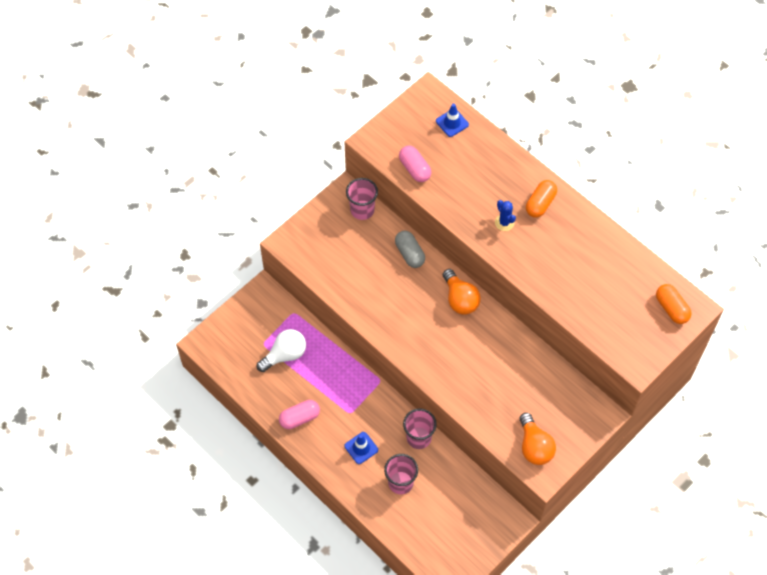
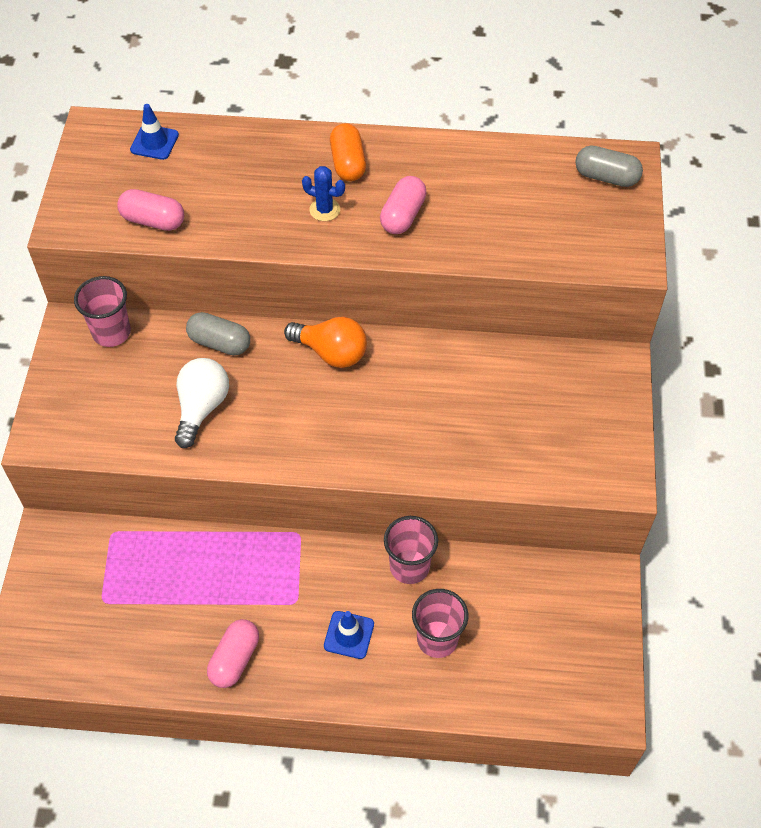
camera: 40 degrees left, 5 degrees down
(285, 355) = (145, 593): white light bulb -> white light bulb (202, 408)
(534, 446) = (580, 457): orange light bulb -> none
(541, 254) = (403, 215): none -> pink capsule
(671, 308) = (606, 177): orange capsule -> grey capsule

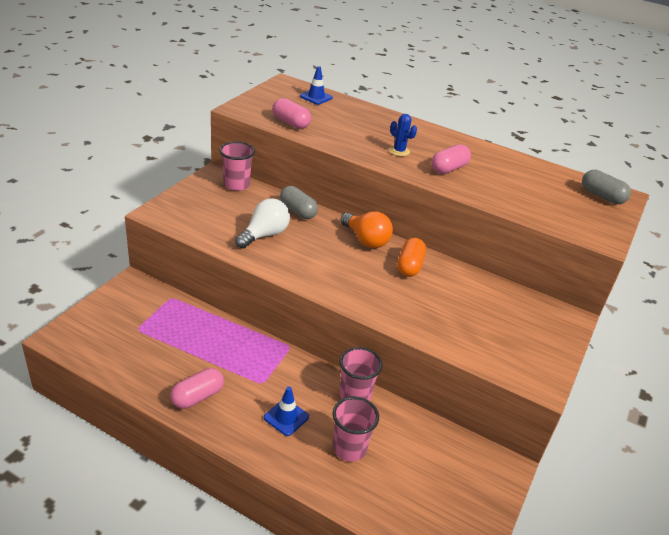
camera: 20 degrees right, 20 degrees down
(348, 163) = (427, 138): orange capsule -> orange capsule (409, 266)

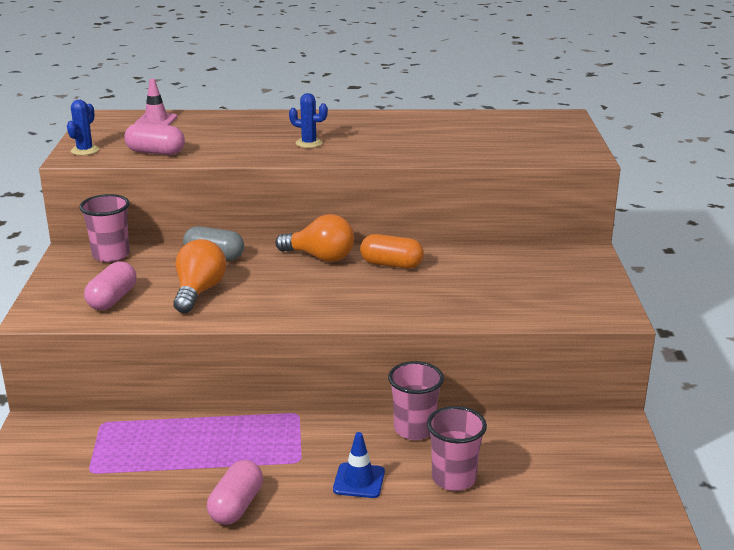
camera: 25 degrees left, 10 degrees down
(249, 106) = (85, 150): none -> blue cactus
(264, 235) = (199, 292): white light bulb -> orange light bulb
(316, 97) = (156, 121): blue traffic cone -> pink traffic cone
(409, 266) = (391, 264): orange capsule -> orange capsule turned 60 degrees counterclockwise
(448, 169) = (378, 143): pink capsule -> pink capsule (112, 299)
(601, 196) = (547, 123): grey capsule -> none

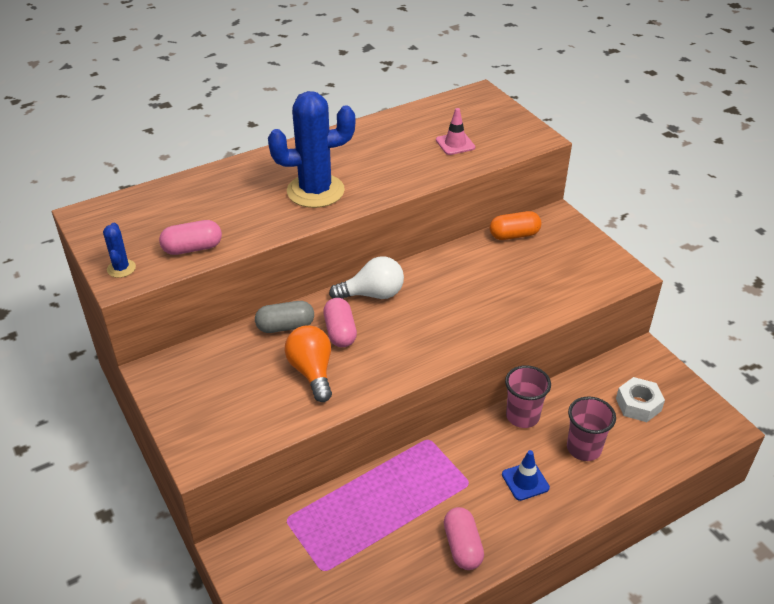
camera: 30 degrees left, 15 degrees up
(111, 255) = (193, 360): pink cup -> none
(112, 299) = (247, 411): pink capsule -> pink capsule (340, 332)
(156, 121) = (145, 204): pink traffic cone -> pink traffic cone (455, 144)
(309, 143) = (315, 191): blue cactus -> blue cactus, size x2.26
(320, 257) = (372, 294): orange light bulb -> white light bulb
(391, 264) = (433, 281): orange capsule -> orange capsule (514, 235)
(560, 465) = (638, 404): none -> white nut

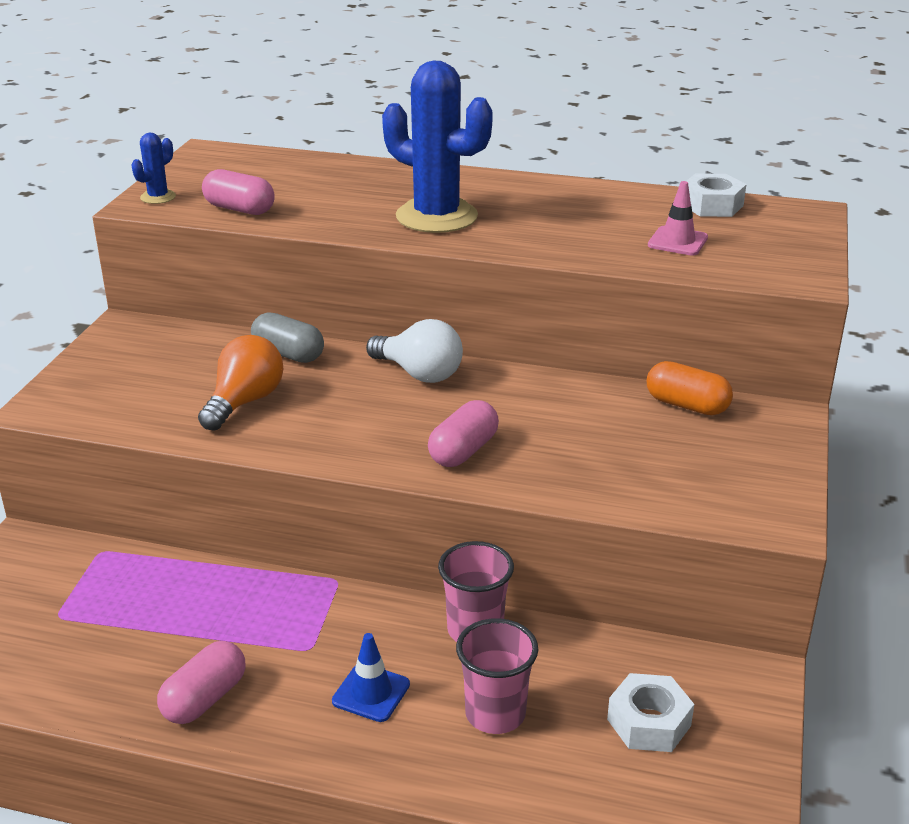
camera: 45 degrees right, 10 degrees down
(340, 332) = (329, 386): pink capsule -> pink capsule (463, 451)
(434, 111) = (712, 205): none -> white nut

